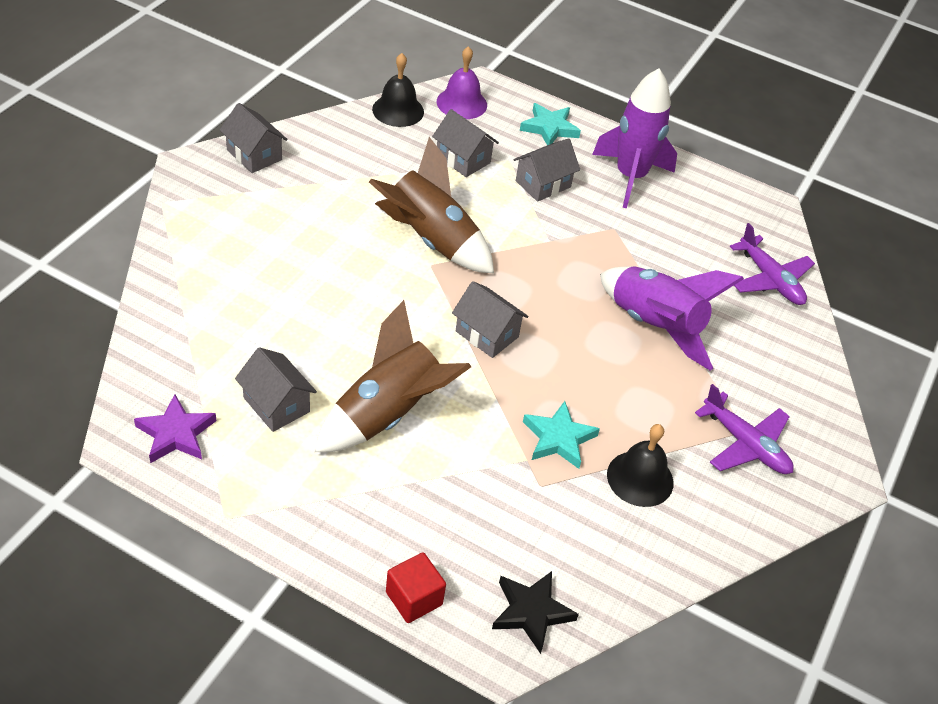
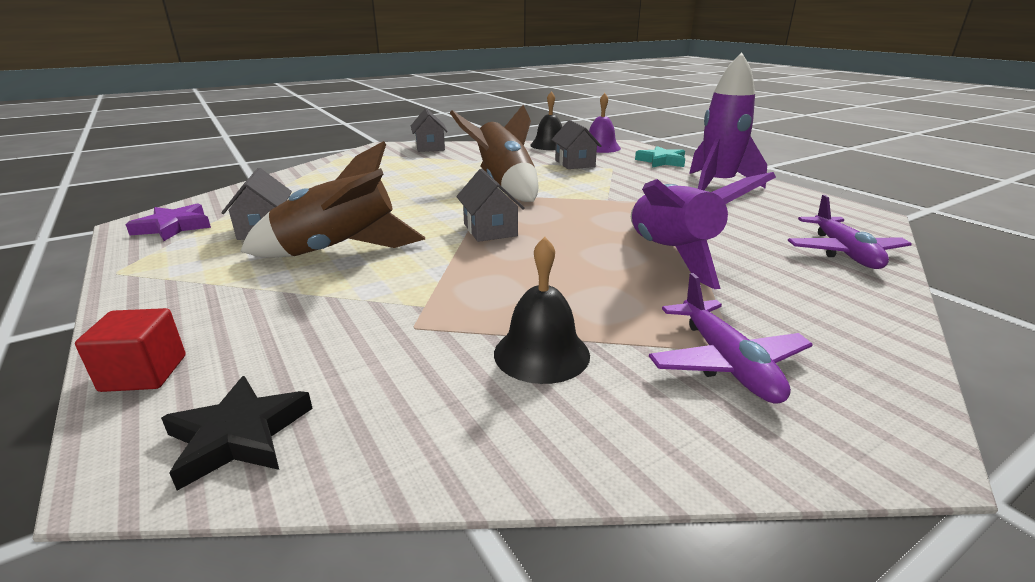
camera: 35 degrees right, 20 degrees down
(543, 184) = (630, 178): grey house -> none
(558, 438) = (478, 300): turquoise star -> none

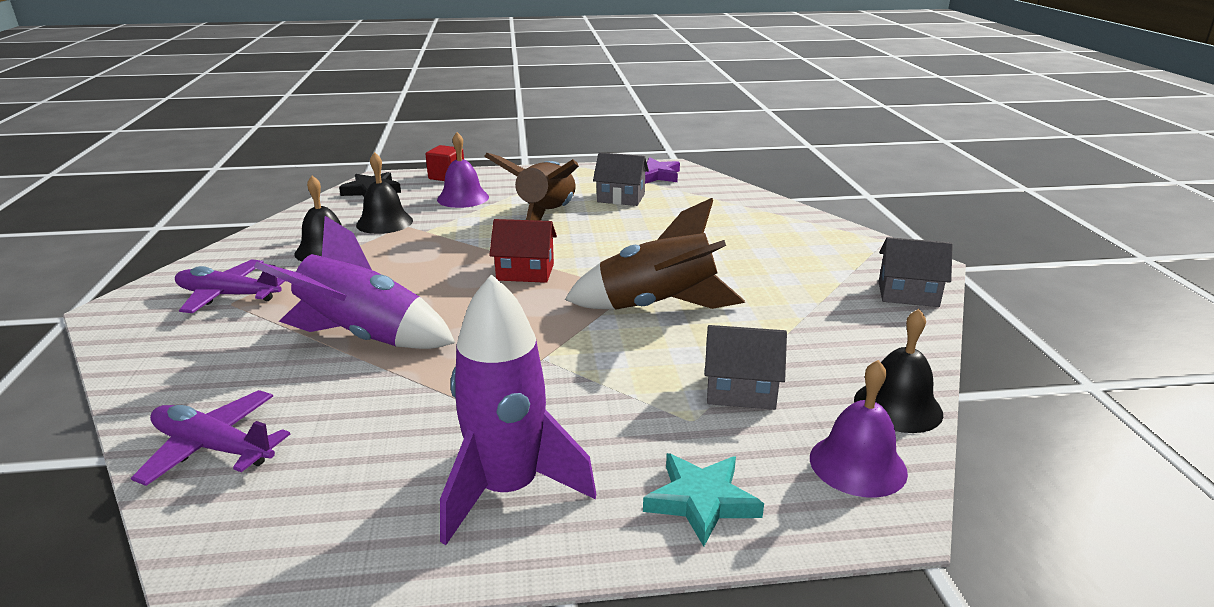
camera: 115 degrees right, 0 degrees up
(277, 319) = (463, 198): none -> purple bell
(410, 348) = (384, 222): none -> black bell
(490, 230) = (525, 272): grey house -> red house

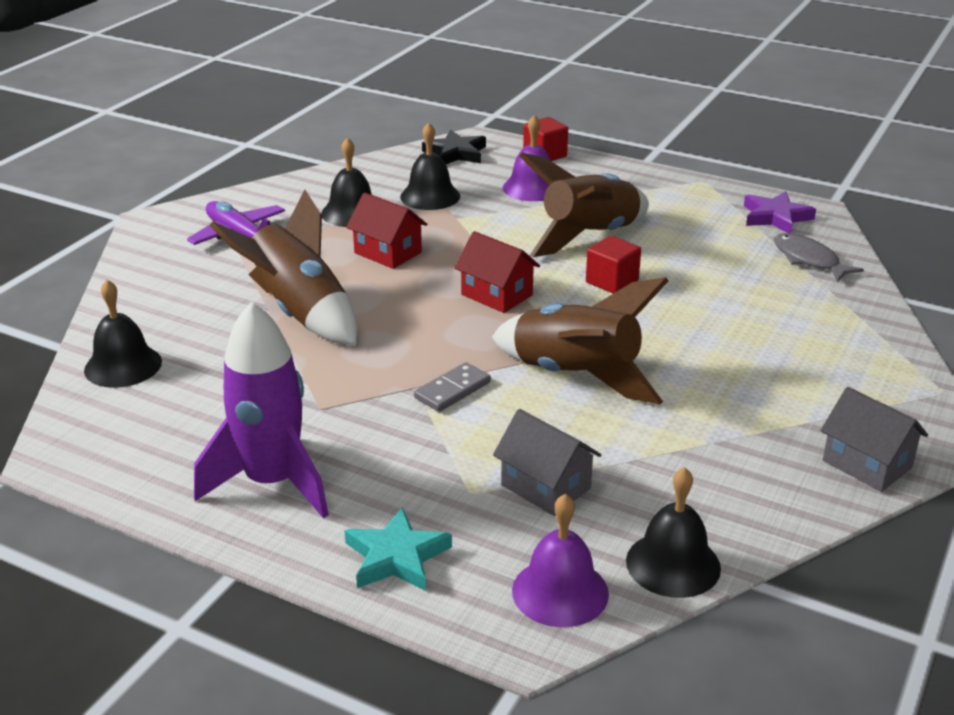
camera: 35 degrees right, 5 degrees up
(213, 448) = (123, 366): purple plane -> black bell
(363, 337) = (299, 312): purple rocket -> brown rocket
(395, 269) = (388, 253): none -> red house
(576, 349) = (452, 390): none -> grey domino
(600, 239) = (612, 282): none -> red cube
(621, 198) = (697, 237): grey house -> none
(708, 193) = (809, 260): none -> grey fish

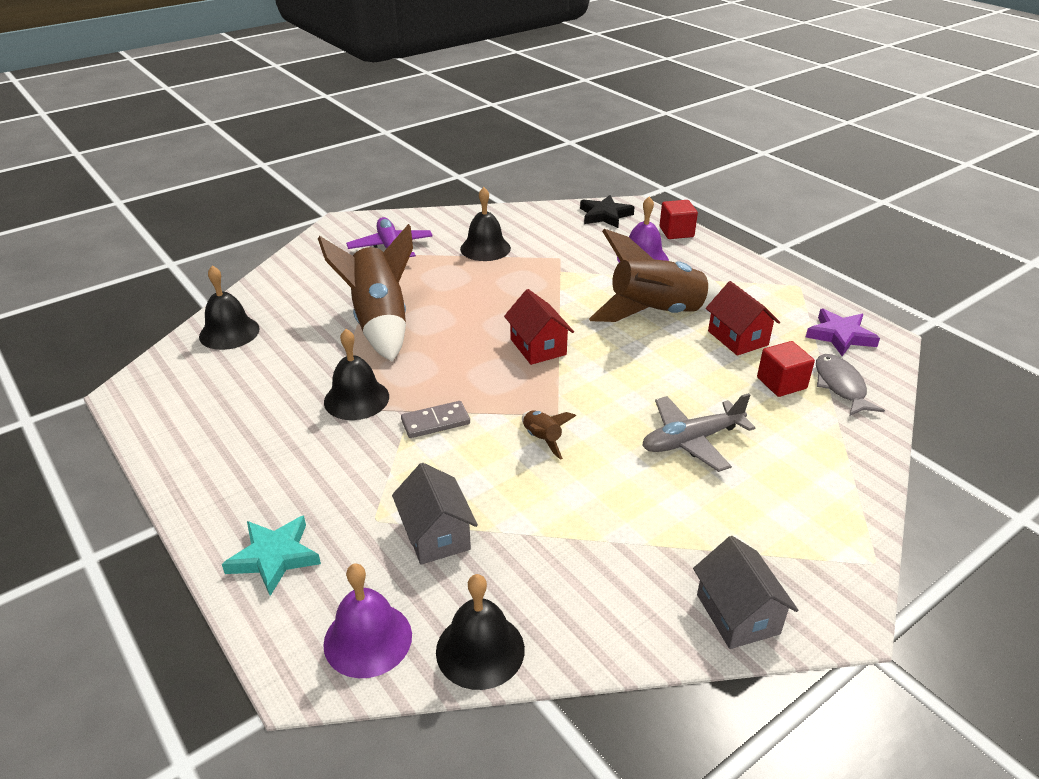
camera: 25 degrees right, 5 degrees up
(272, 483) = (244, 460): purple rocket -> none
(388, 253) = (484, 288): red house -> red house (738, 338)
(430, 196) = (555, 248): black bell -> black bell (356, 399)
(575, 376) = (542, 439): brown rocket -> brown rocket, size x0.42
(612, 282) = (642, 360): red cube -> red cube (781, 383)
(716, 339) = (691, 441): none -> grey plane

